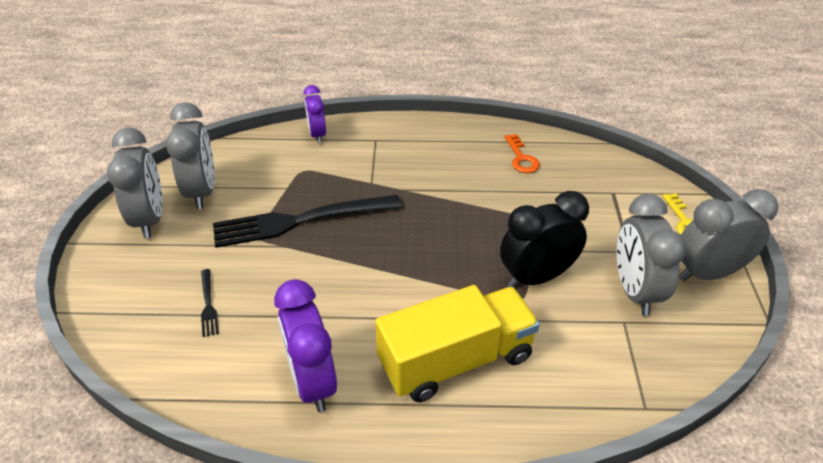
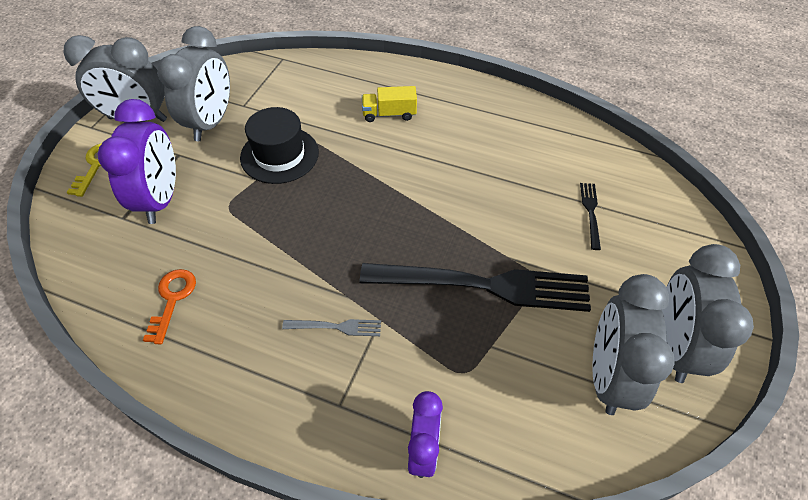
camera: 160 degrees left, 10 degrees up
(312, 381) = (504, 128): purple clock -> purple clock (160, 199)
(399, 171) = (337, 327): none -> grey fork
(456, 360) = (389, 114): yellow truck -> yellow truck, size x0.44
(537, 277) = (279, 155): black clock -> black hat

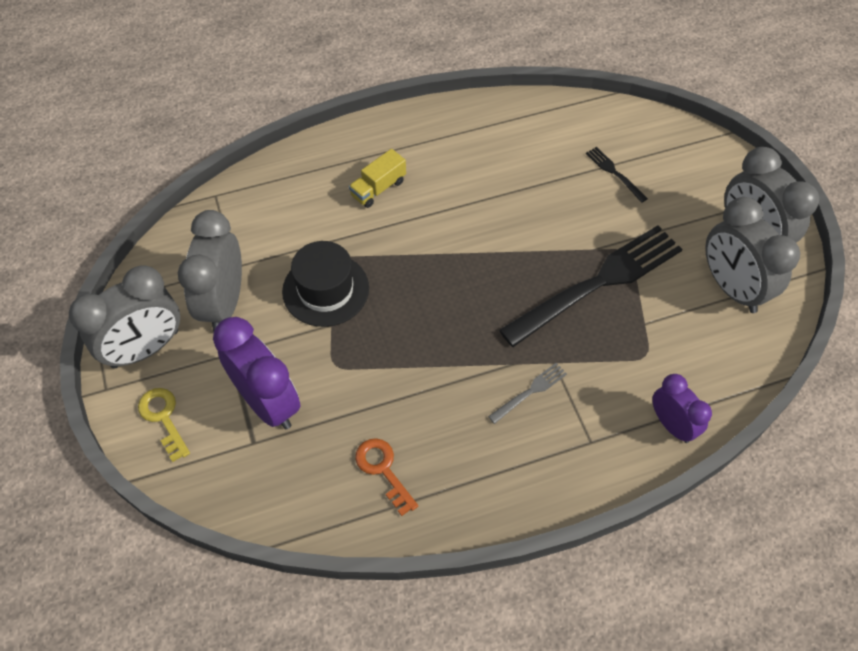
camera: 40 degrees left, 5 degrees up
(211, 123) = (224, 303): grey clock -> grey clock turned 150 degrees counterclockwise

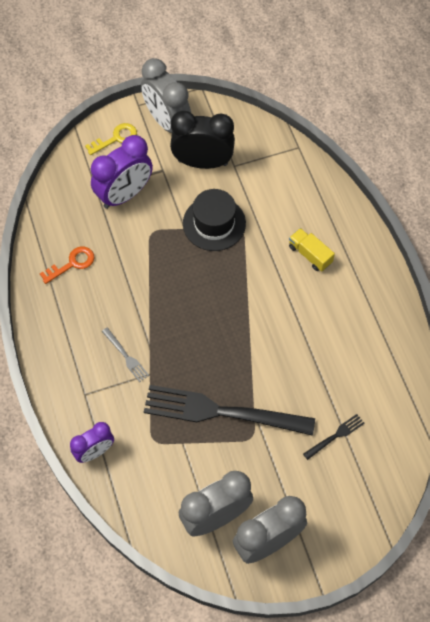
camera: 90 degrees right, 5 degrees up
(224, 303) = (202, 162): grey clock -> black clock
(598, 282) = (221, 412): black fork -> black fork turned 135 degrees clockwise

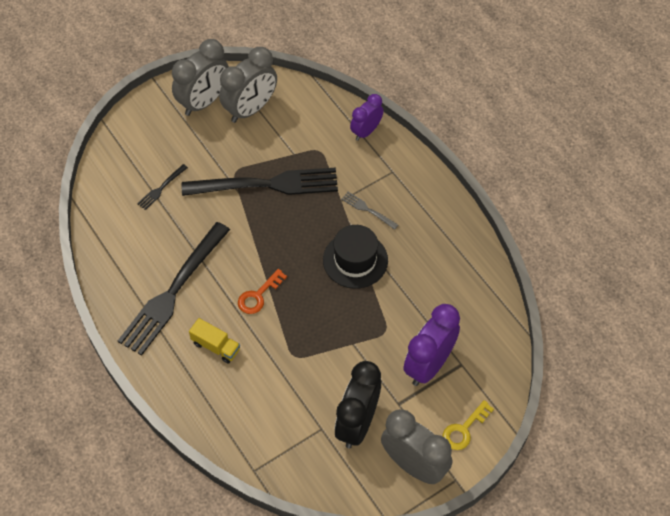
camera: 165 degrees right, 5 degrees down
(72, 264) = (452, 280): orange key -> orange key (258, 295)
(202, 162) = (357, 423): black clock -> black clock turned 120 degrees clockwise
(214, 223) = (324, 356): black hat -> black hat (355, 260)
(341, 316) = (173, 292): none -> black fork

